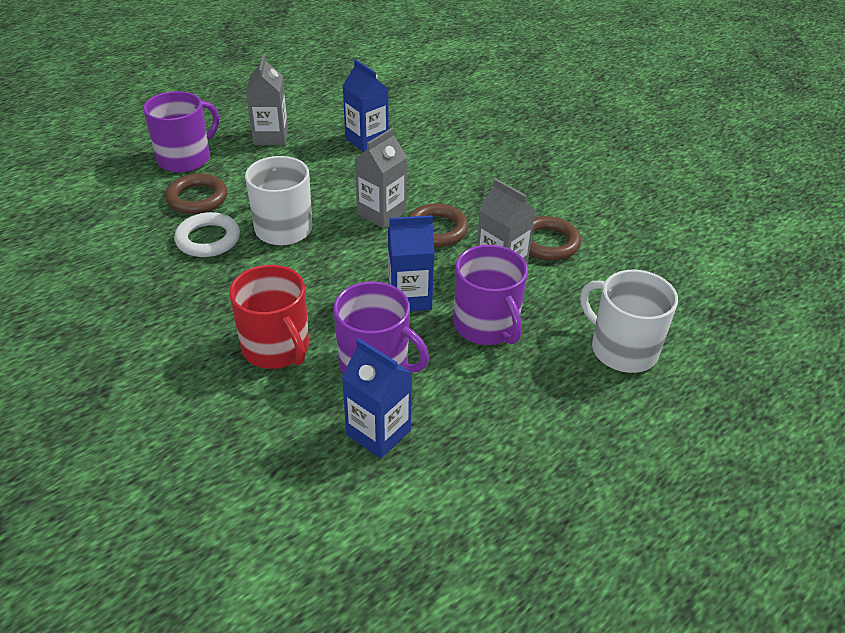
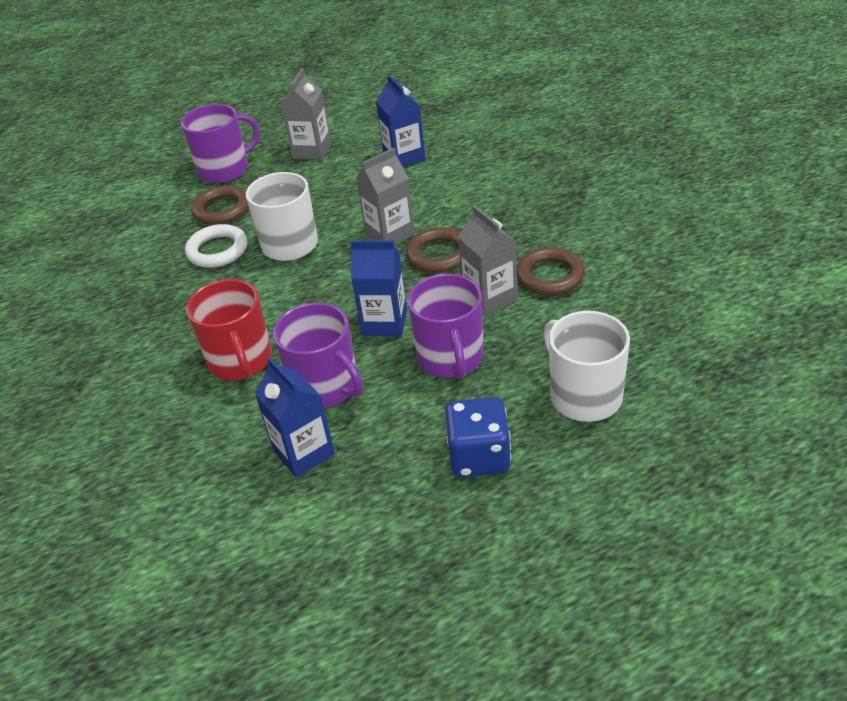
camera: 20 degrees right, 0 degrees up
(550, 416) = (479, 456): none -> blue dice

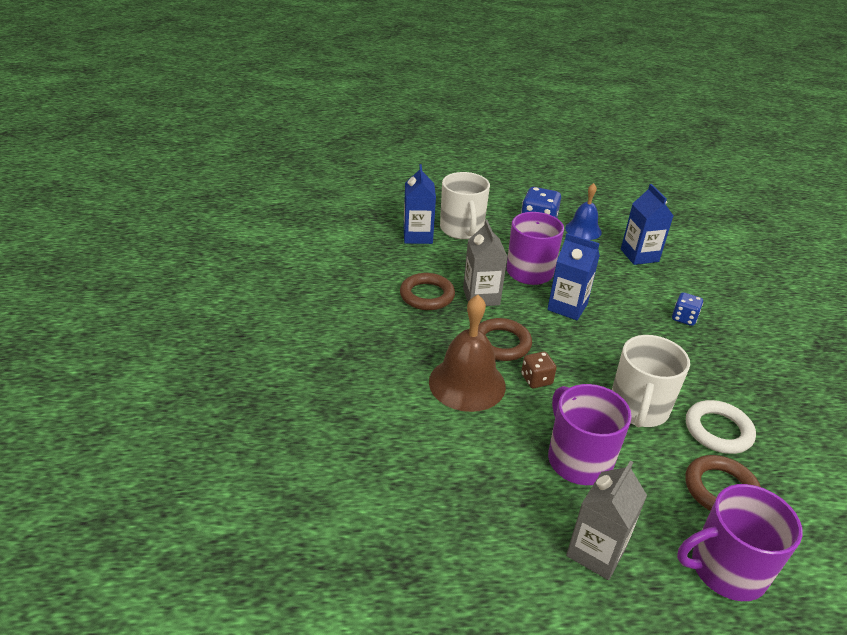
camera: 165 degrees left, 5 degrees down
(241, 361) = (684, 318): red mug -> blue dice
(326, 386) = (620, 282): purple mug -> purple mug (578, 459)
(390, 234) = (536, 379): grey carton -> brown dice
(402, 476) = (583, 230): none -> blue bell
(404, 157) = (480, 479): blue carton -> blue carton (418, 236)
(450, 210) = (467, 383): none -> brown bell

